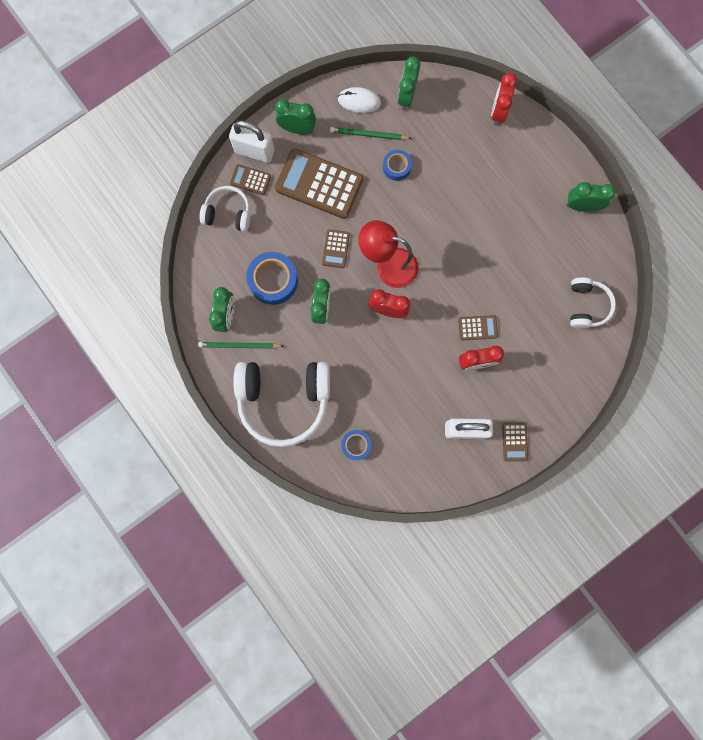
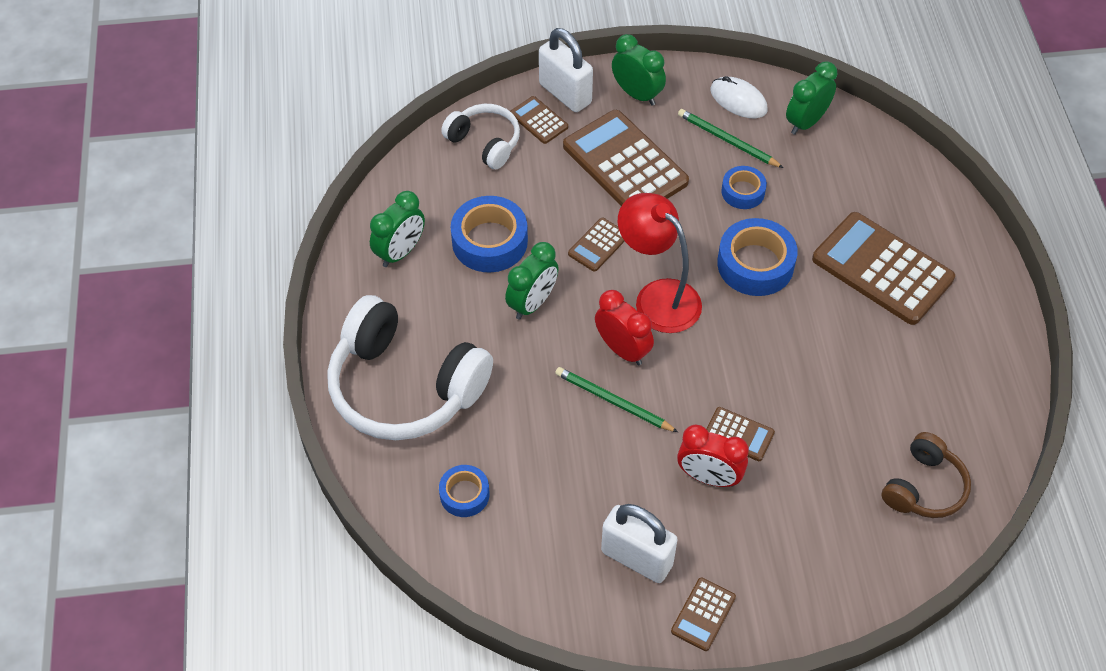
camera: 30 degrees right, 25 degrees down
(239, 345) = (392, 293): green pencil -> green pencil (613, 401)
(429, 213) = (755, 264): none -> blue tape
(498, 112) = (925, 192): red clock -> none
(499, 179) = (882, 269): none -> brown calculator
(581, 206) = (987, 357): green clock -> none
(586, 306) = (923, 487): white headphones -> brown headphones

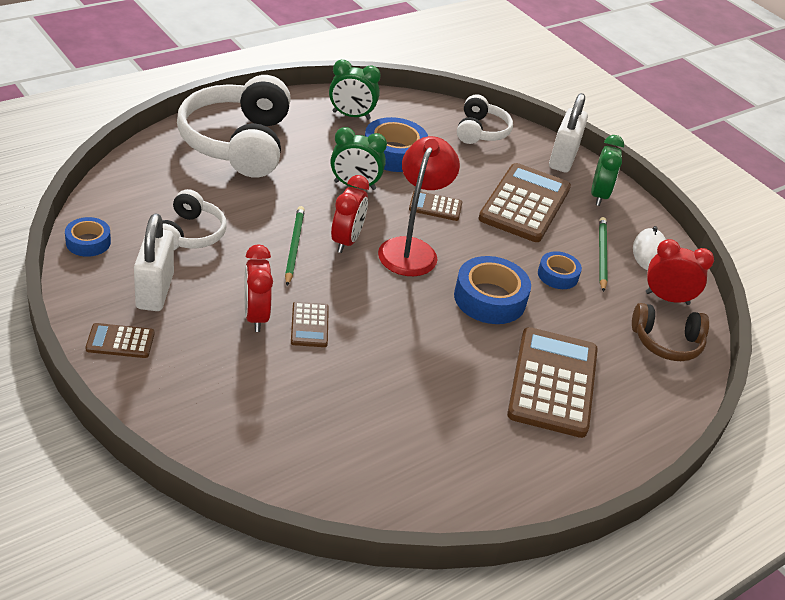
camera: 55 degrees right, 15 degrees down
(464, 494) = (163, 190): blue tape -> blue tape (88, 242)
(538, 120) = (525, 152): brown calculator -> none
(554, 493) = (189, 234): none -> white headphones
(806, 122) = (667, 298): green clock -> red clock
(923, 487) = (332, 463): brown headphones -> brown headphones (666, 342)

